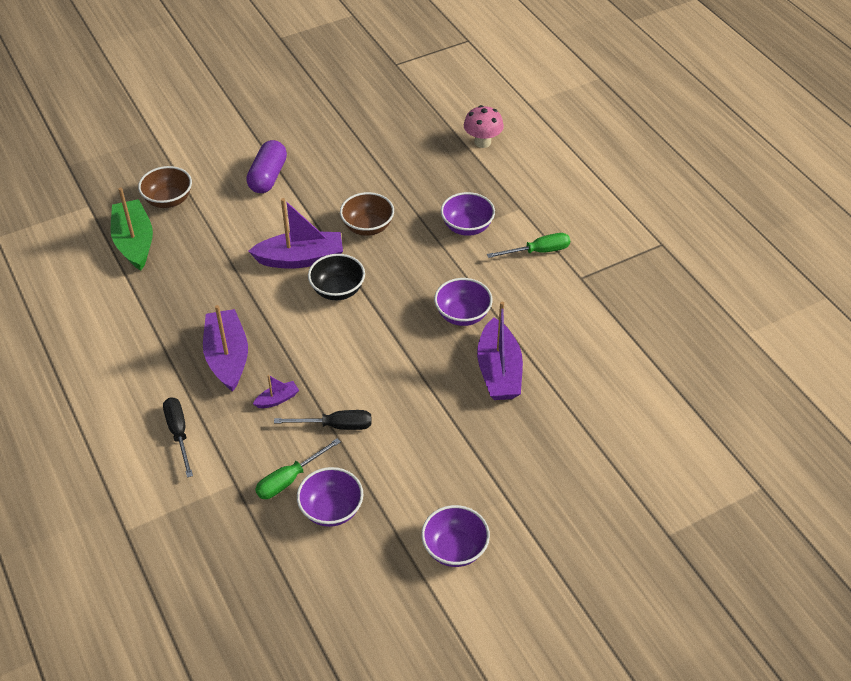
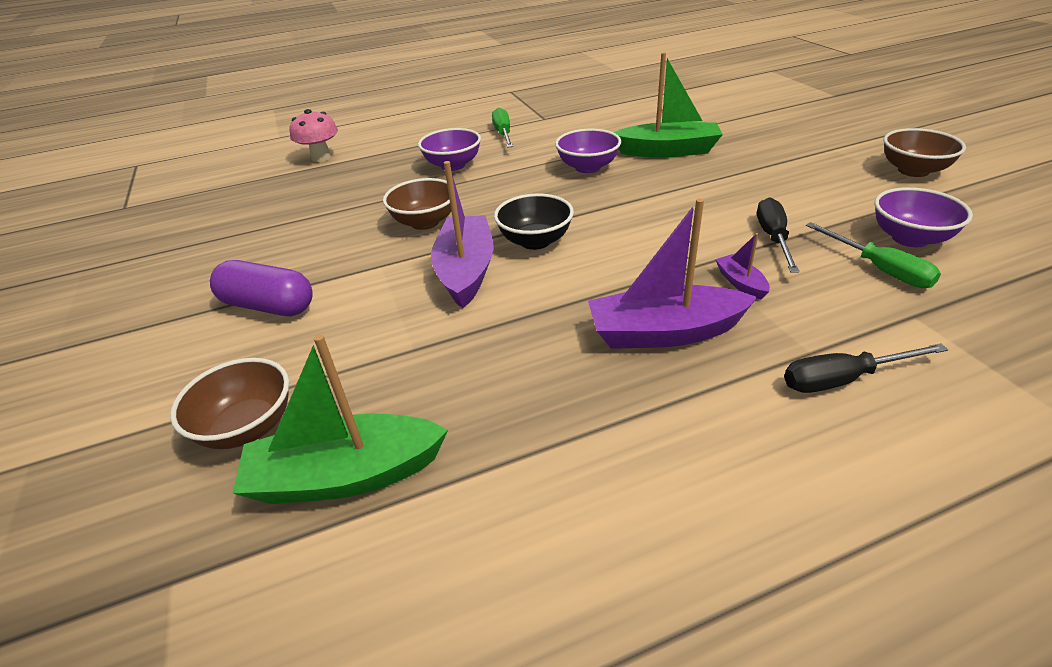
camera: 80 degrees left, 10 degrees down
(455, 549) = (913, 170): purple bowl -> brown bowl
(499, 371) = (668, 151): purple boat -> green boat

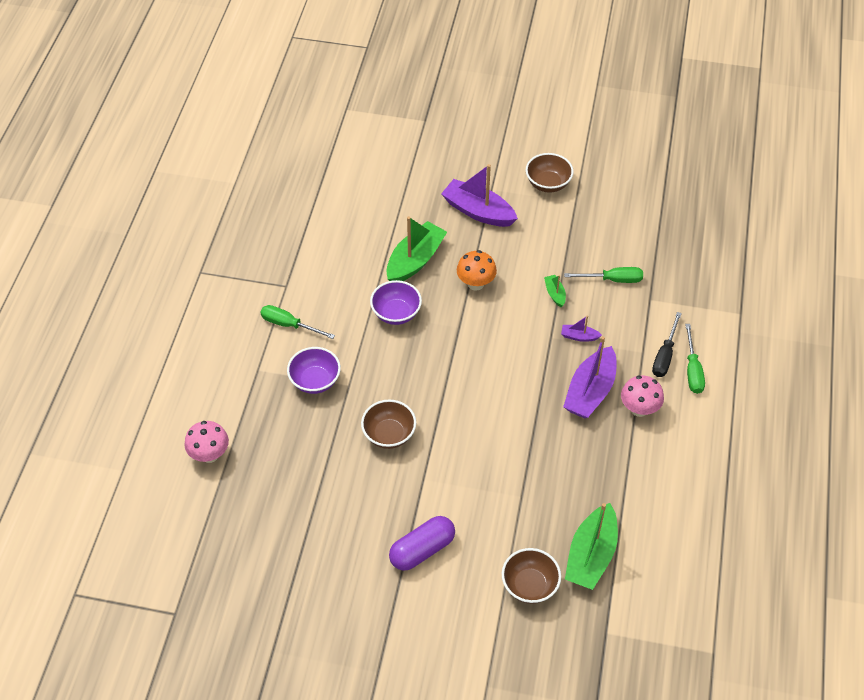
camera: 60 degrees left, 15 degrees up
(466, 271) = (467, 441): purple boat -> purple boat (478, 211)
(535, 241) = (464, 393): black bowl -> none
(696, 188) = (476, 283): none -> orange mushroom
(700, 398) = (639, 409): none -> pink mushroom
(773, 238) = (555, 294): black screwdriver -> green boat
(869, 429) = (692, 370): none -> green screwdriver
(910, 238) = (601, 246): purple bowl -> none

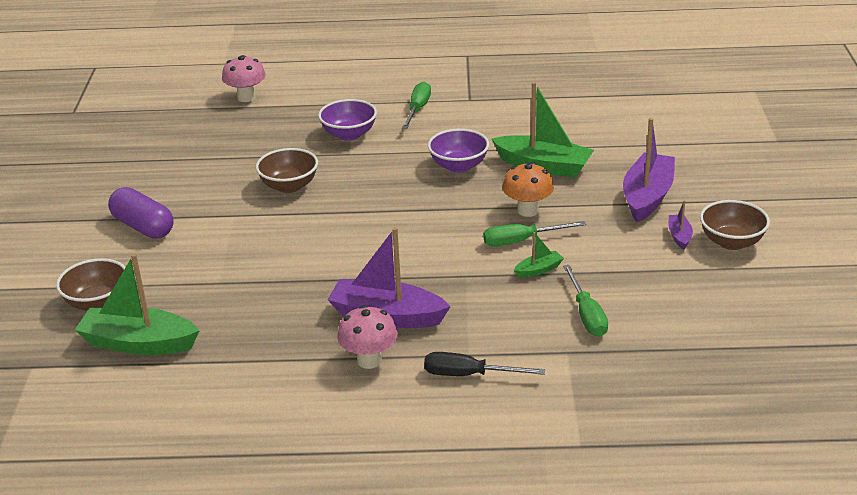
camera: 80 degrees right, 20 degrees down
(579, 336) = (474, 297): purple boat -> purple boat (679, 236)
(692, 370) = (451, 404): green screwdriver -> green screwdriver (521, 241)

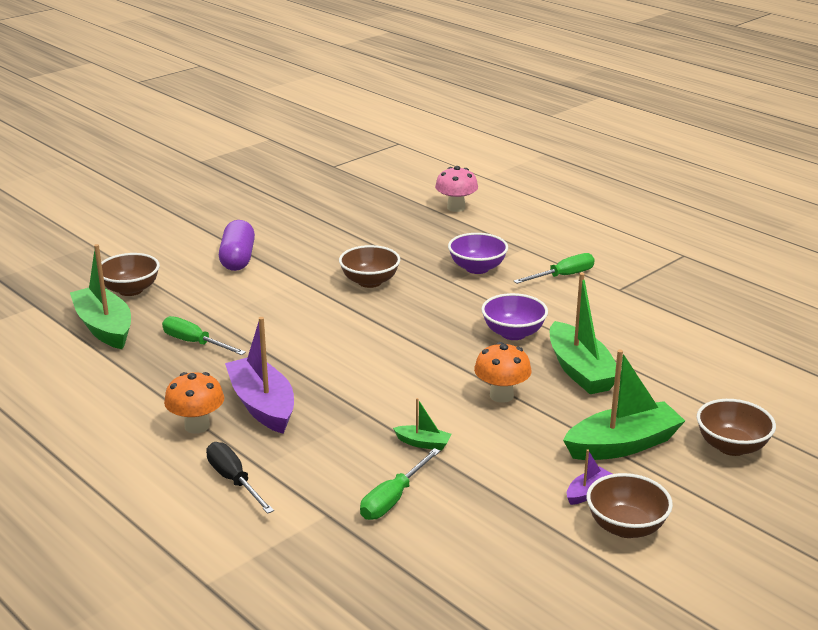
camera: 45 degrees right, 5 degrees down
(369, 360) = (197, 426): pink mushroom -> orange mushroom
(521, 241) = (452, 414): green screwdriver -> green screwdriver (195, 343)
(647, 197) = (623, 445): purple boat -> green boat
(700, 162) = (731, 446): none -> brown bowl

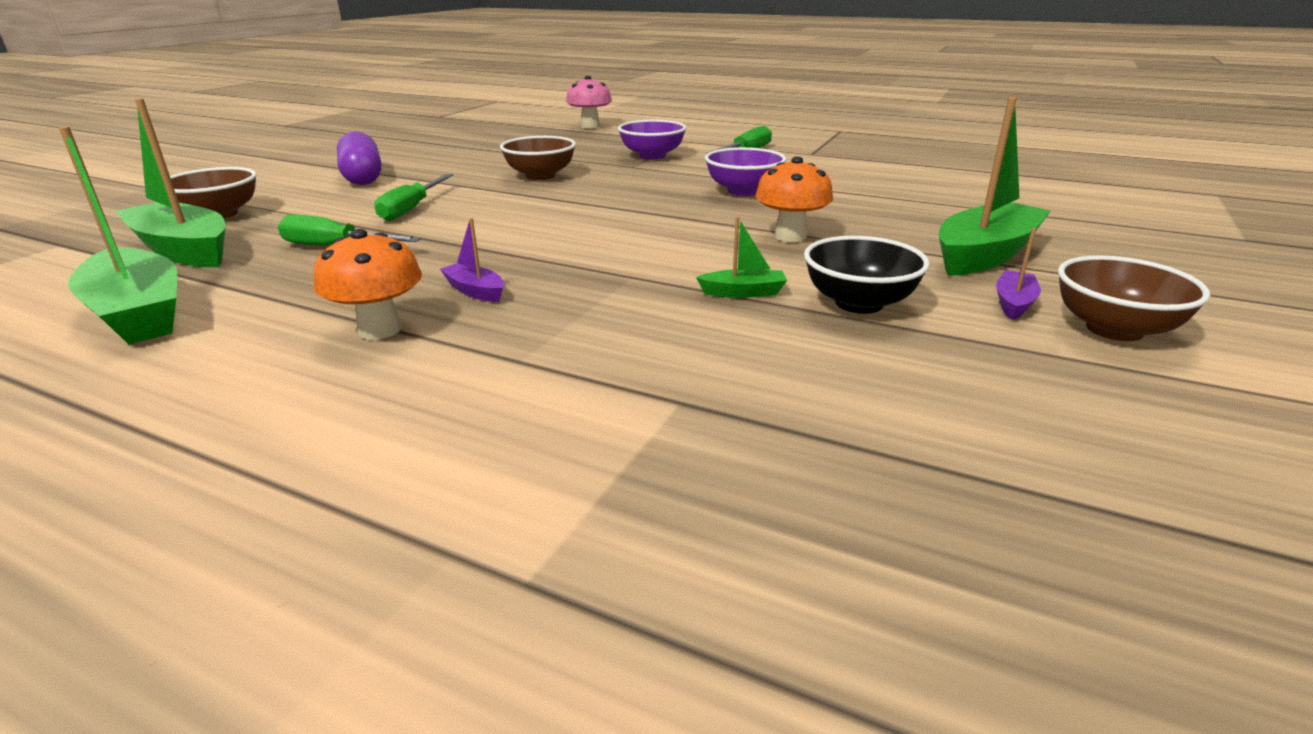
camera: 20 degrees left, 0 degrees up
(234, 480) = (483, 386): black screwdriver -> none
(262, 405) = (475, 291): purple boat -> purple boat, size x0.46
(393, 499) = (767, 360): green screwdriver -> green screwdriver (411, 209)
(487, 469) = (859, 303): none -> black bowl
(580, 371) = (851, 207): green boat -> green boat (139, 314)
(731, 446) = (1097, 238): brown bowl -> none

